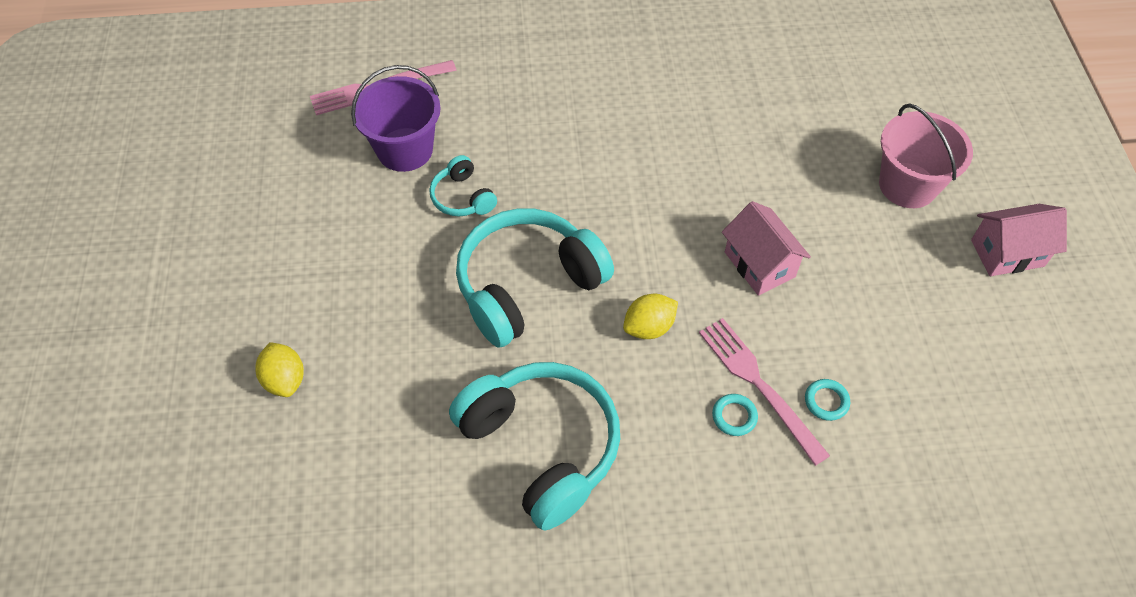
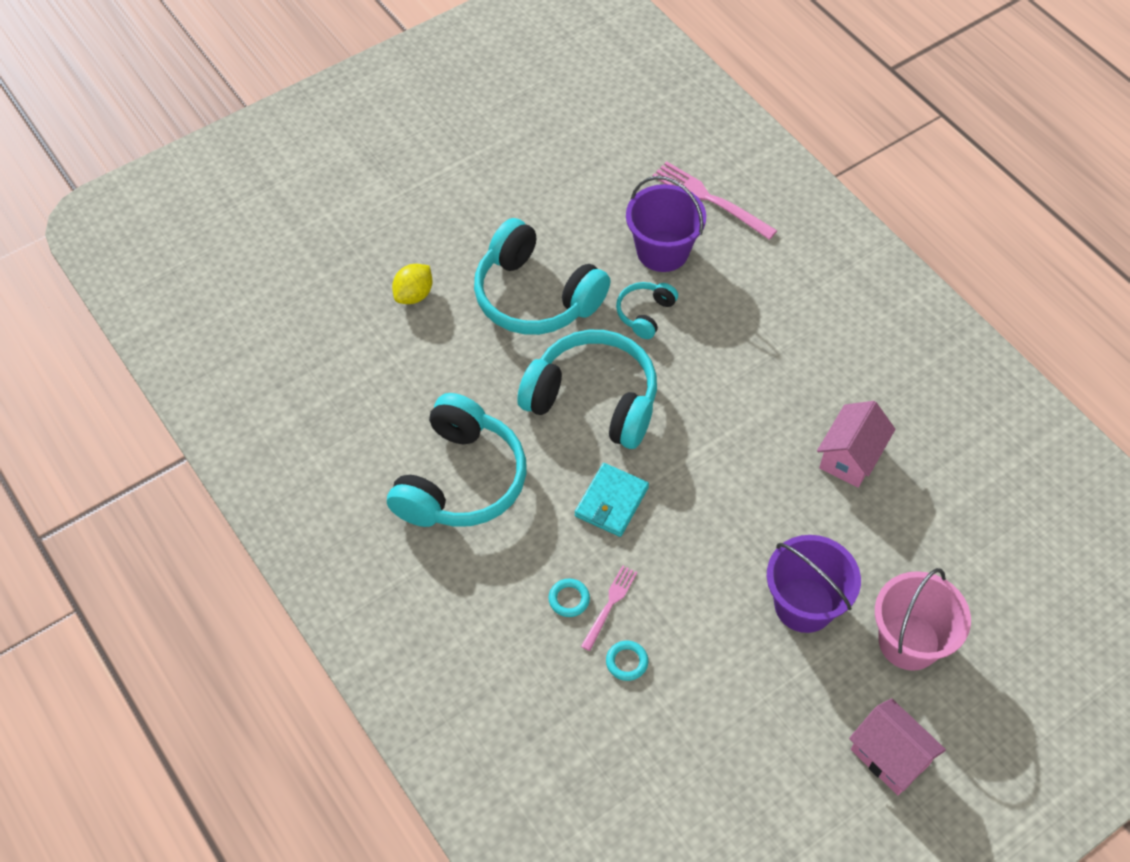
camera: 60 degrees right, 0 degrees up
(374, 273) = (535, 296): none -> turquoise headphones
(649, 327) = (611, 502): yellow lemon -> turquoise wallet
(759, 264) = (730, 556): pink house -> pink house (850, 457)
(759, 384) = (610, 605): pink fork -> pink fork, size x0.59
(837, 237) = (804, 605): none -> purple bucket

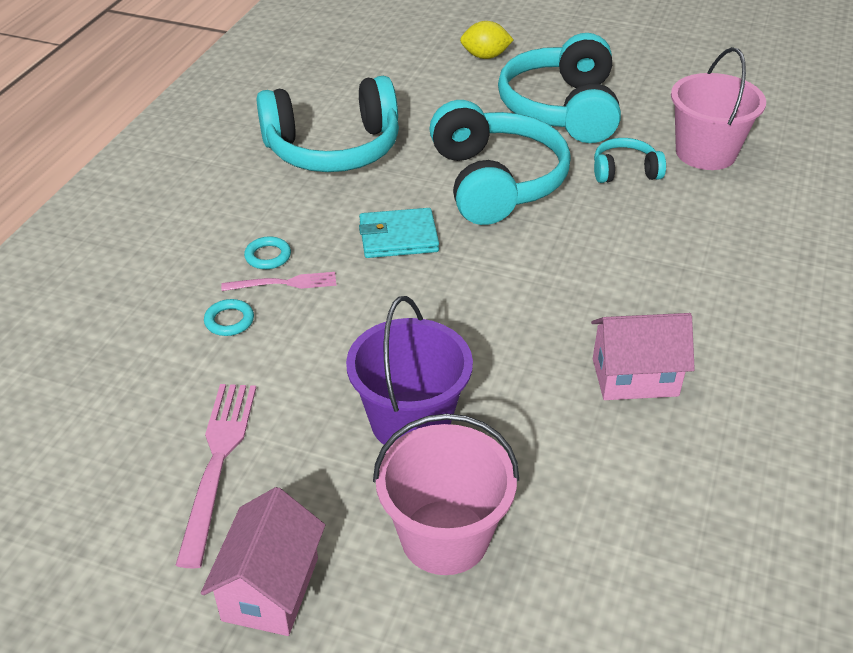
camera: 55 degrees right, 15 degrees down
(662, 251) = (705, 153): purple bucket -> pink bucket
(710, 199) = (803, 154): pink fork -> pink fork (218, 462)

